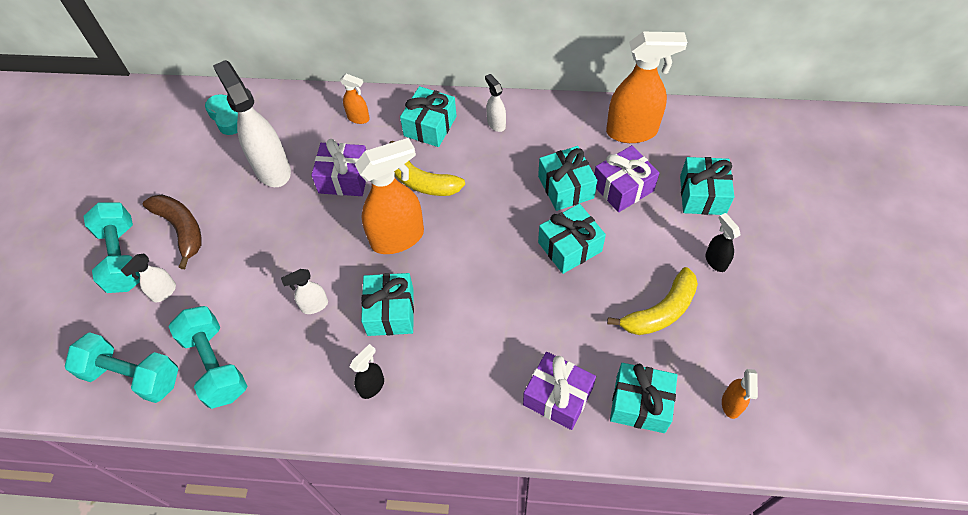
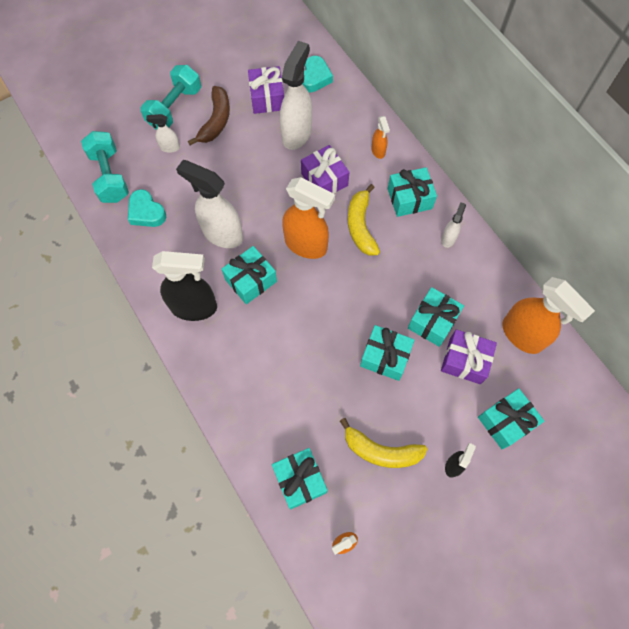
camera: 50 degrees right, 10 degrees up
(215, 365) = (146, 212): turquoise dumbbell -> turquoise heart
(314, 306) = (222, 234): white spray bottle -> white spray bottle, size x2.09
(372, 386) = (194, 307): black spray bottle -> black spray bottle, size x2.09
(557, 397) = (267, 423): purple gift -> purple gift (267, 98)

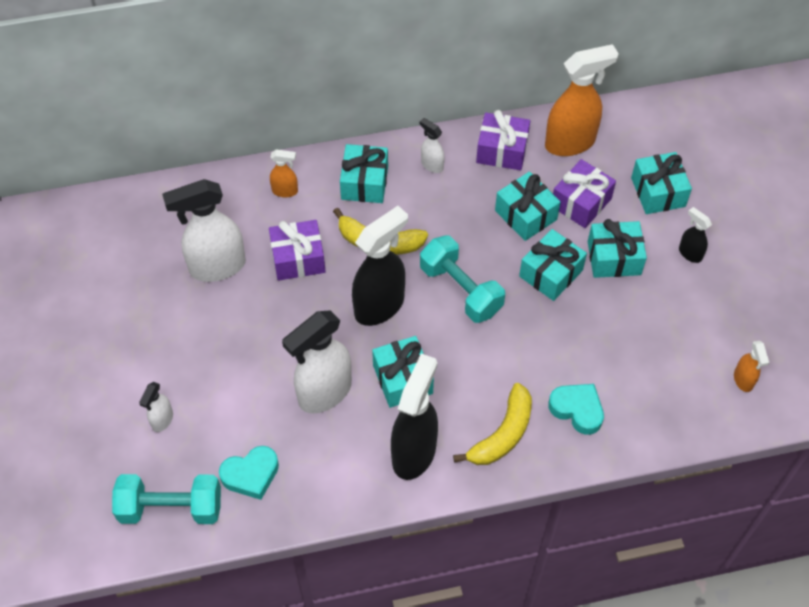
camera: 70 degrees left, 10 degrees down
(175, 108) = (100, 397): turquoise dumbbell -> turquoise dumbbell (461, 290)
(216, 121) = (149, 352): brown banana -> none
(267, 98) = (144, 283): purple gift -> purple gift (502, 151)
(297, 134) = (217, 267): white spray bottle -> white spray bottle turned 60 degrees counterclockwise
(300, 480) = (665, 401): turquoise gift -> turquoise gift (614, 258)
(306, 245) = (380, 306): orange spray bottle -> black spray bottle
(315, 78) = (142, 221): turquoise heart -> turquoise heart (577, 410)
(381, 451) = (655, 313): yellow banana -> yellow banana (503, 434)

